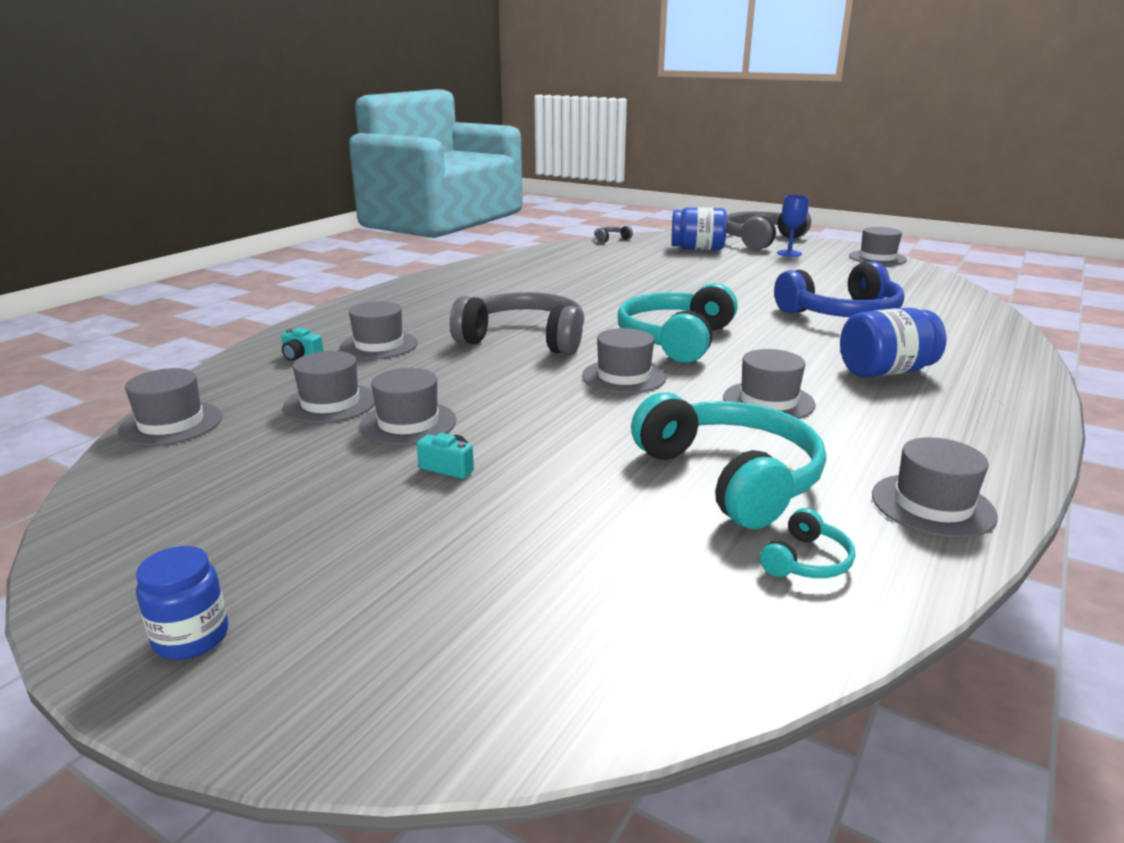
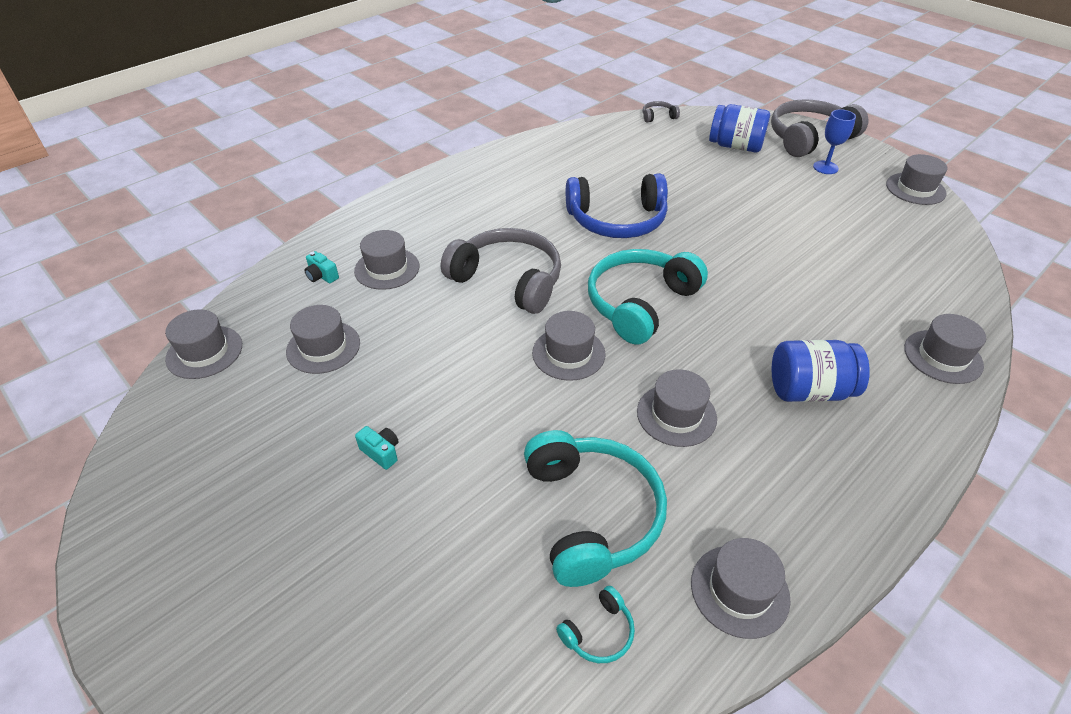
camera: 15 degrees right, 20 degrees up
(191, 638) = (157, 603): blue jar -> none
(408, 423) = (372, 386): grey hat -> grey hat (942, 356)
(842, 313) = (821, 285): blue headphones -> blue headphones (617, 220)

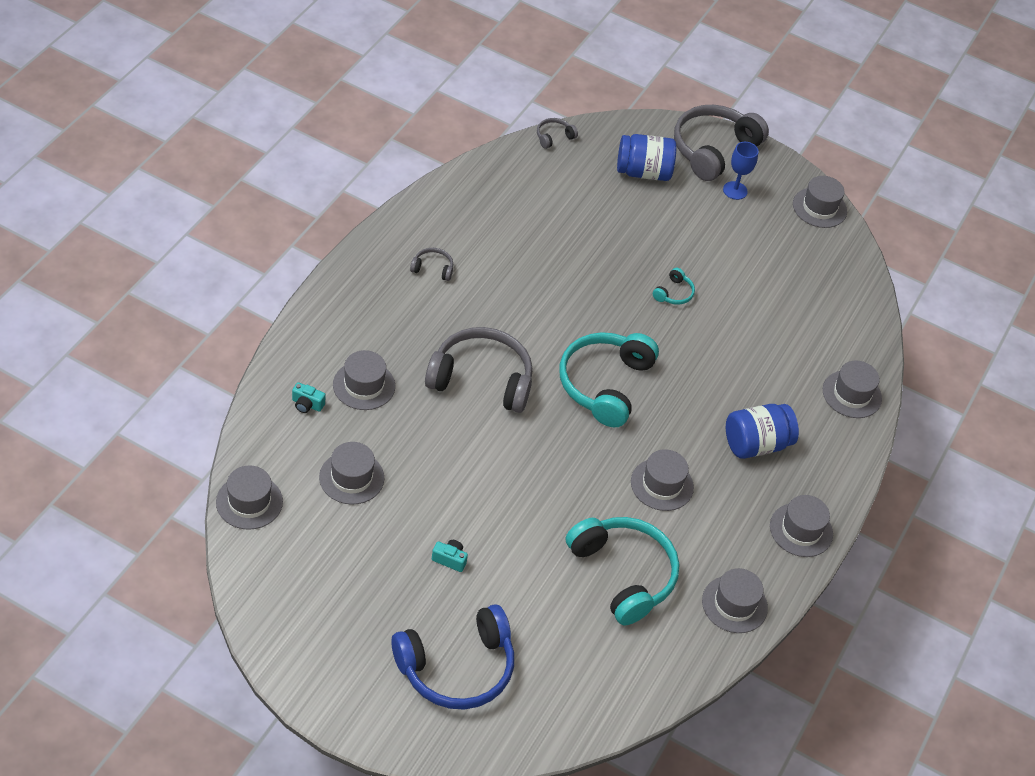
camera: 25 degrees left, 5 degrees up
(504, 189) = (433, 268): none -> grey headphones
(568, 353) = (561, 445): grey hat -> grey hat (801, 530)
(599, 632) = (653, 649): turquoise headphones -> turquoise headphones (674, 293)
(617, 220) = (556, 291): blue headphones -> blue headphones (457, 668)

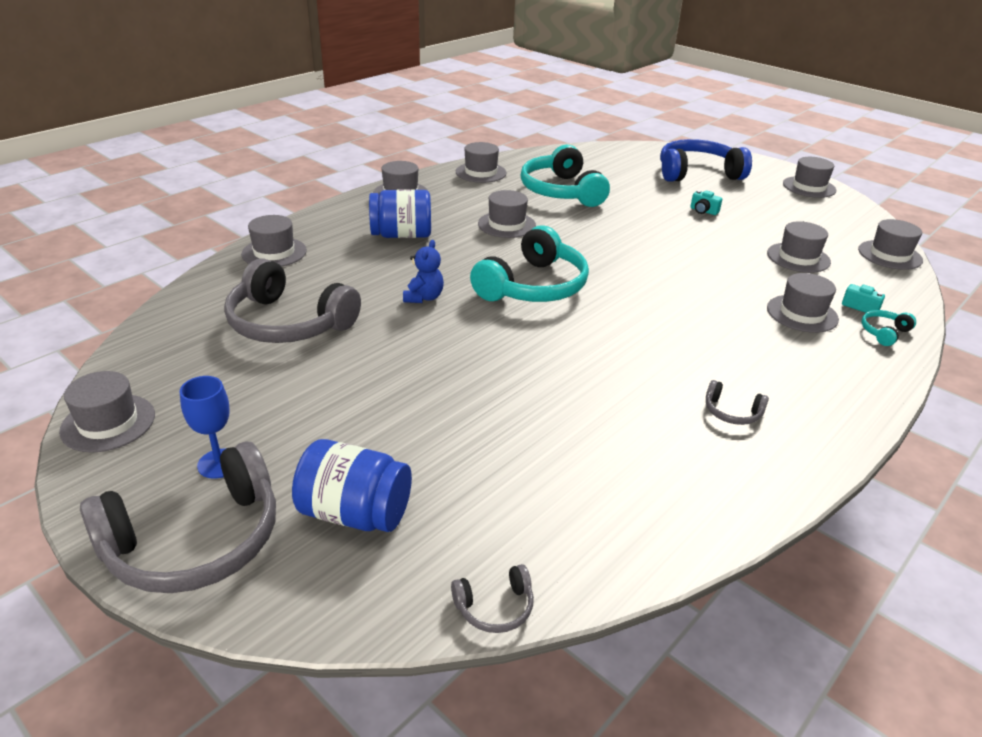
camera: 160 degrees left, 15 degrees down
(307, 658) = (809, 187): none -> grey hat
(481, 379) = (669, 304): grey headphones -> grey headphones (288, 323)
(674, 293) = (408, 350): turquoise headphones -> turquoise headphones (884, 332)
(690, 353) = (424, 297): none -> blue teddy bear

